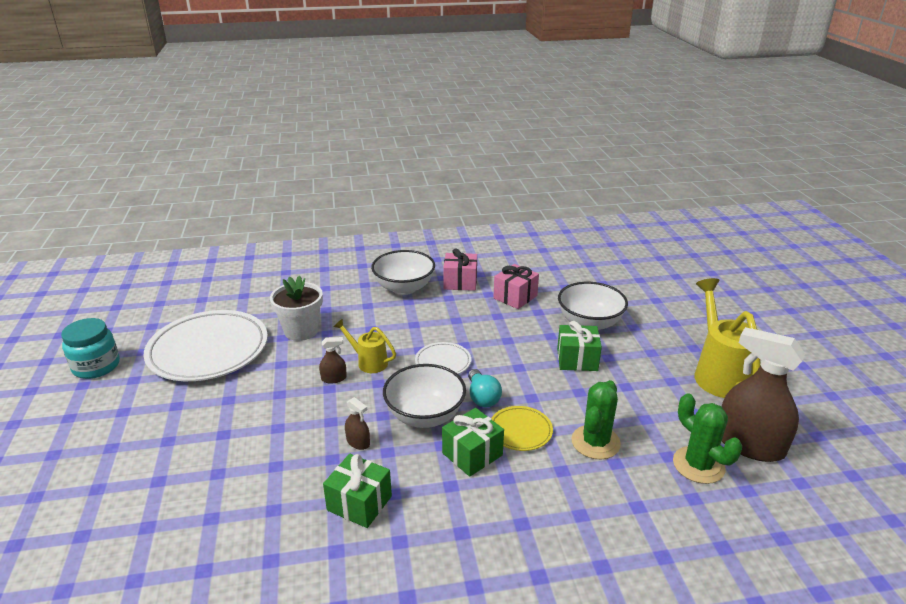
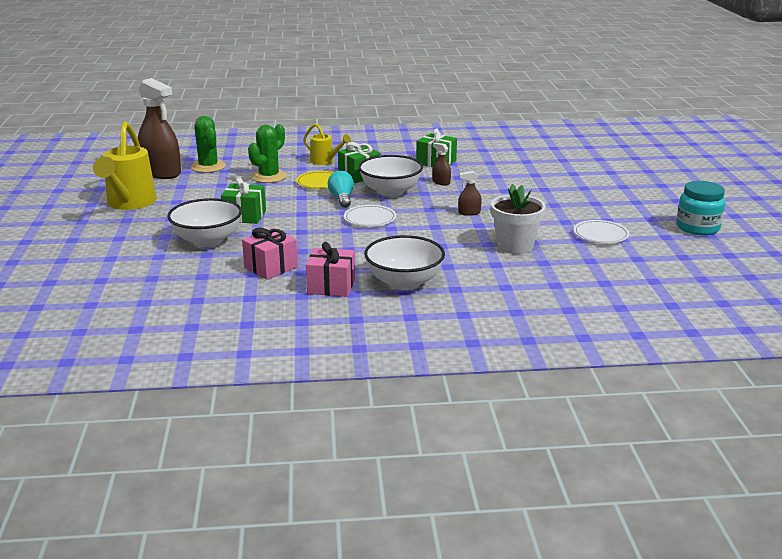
camera: 175 degrees left, 5 degrees down
(208, 350) = (600, 235): white plate -> white plate, size x0.47
(368, 362) = (439, 221): yellow watering can -> yellow watering can (325, 161)

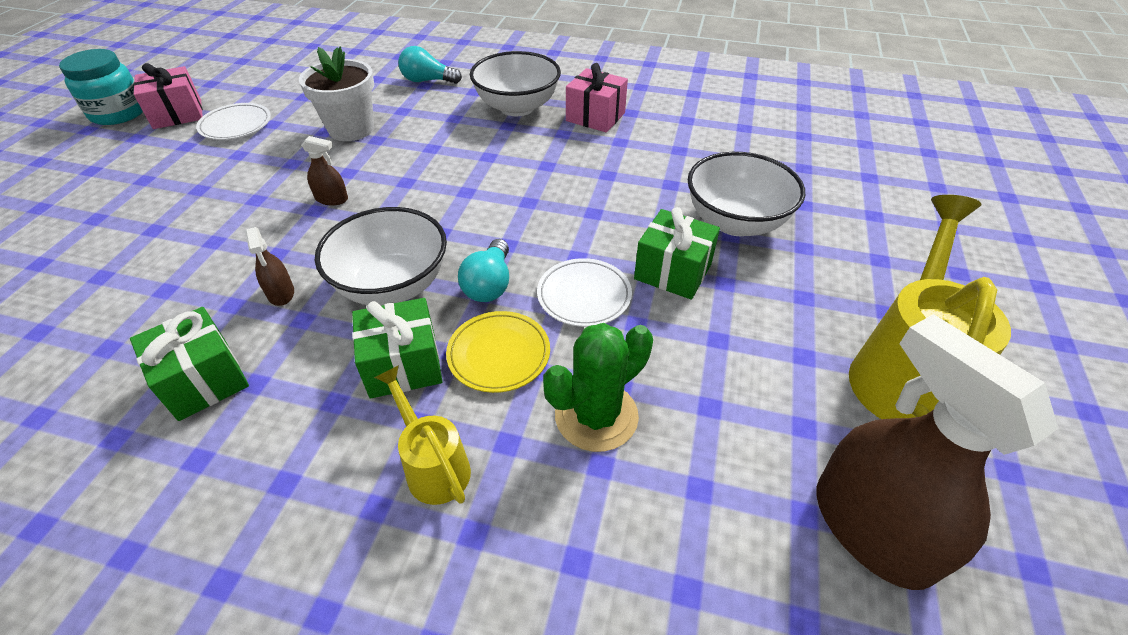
camera: 160 degrees left, 20 degrees up
(208, 167) = (742, 529): green cactus -> none
(271, 267) = (654, 155): pink gift -> pink gift (177, 114)
(370, 219) = (480, 218): white plate -> white plate (584, 295)
(508, 290) = (427, 81): none -> turquoise light bulb

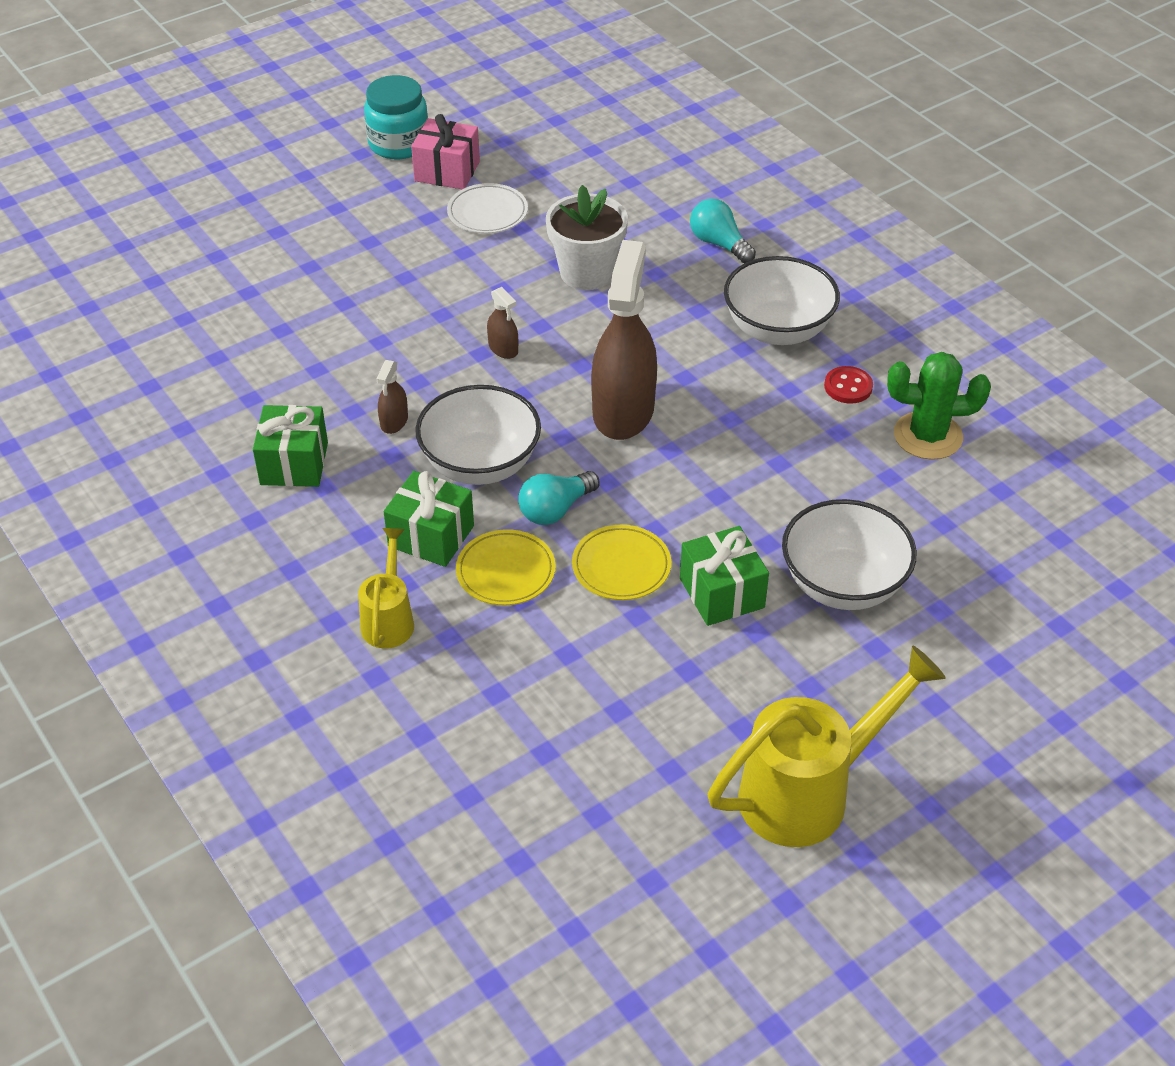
camera: 40 degrees right, 0 degrees up
(584, 295) = (621, 566): white plate -> yellow plate
(595, 117) = (848, 387): pink gift -> red button
(596, 416) = (528, 660): green cactus -> green cactus (928, 436)
(871, 529) = (630, 854): brown spray bottle -> brown spray bottle (623, 411)

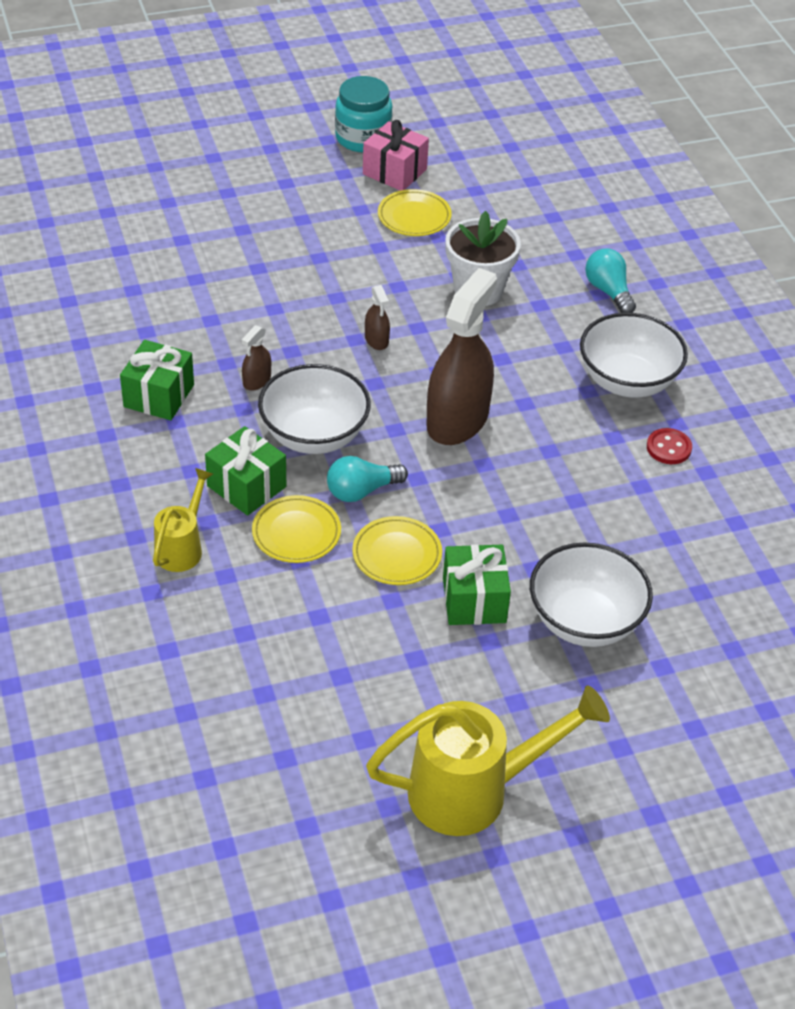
camera: 15 degrees right, 0 degrees up
(487, 213) = (414, 216): white plate -> yellow plate
(928, 436) = (722, 510): green cactus -> none

